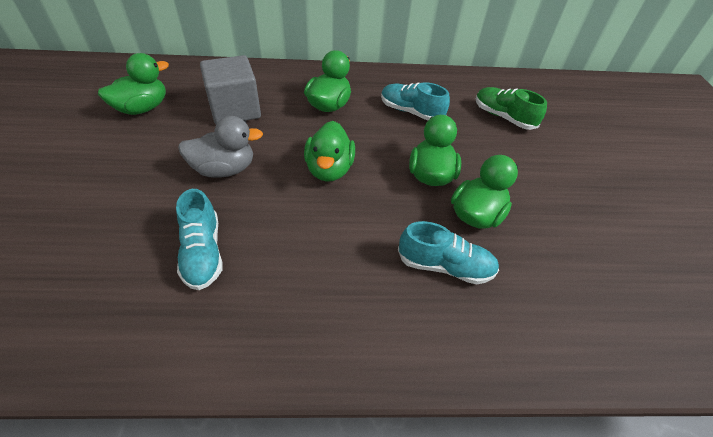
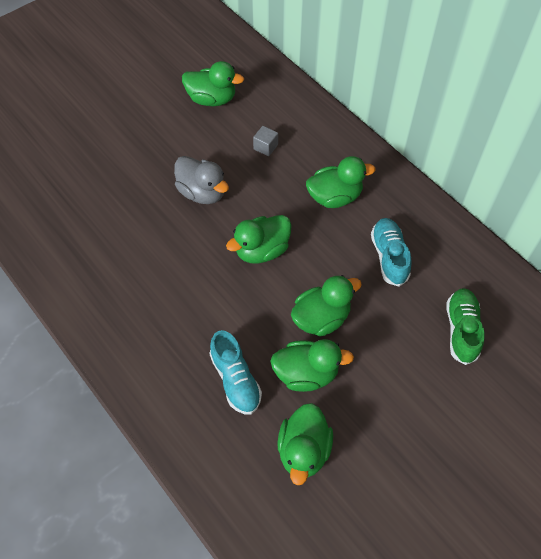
camera: 55 degrees right, 10 degrees up
(203, 252) = (129, 240): turquoise shoe -> none
(235, 109) = (265, 147): grey cube -> grey cube, size x0.44
(553, 262) = (303, 450): none -> green duck

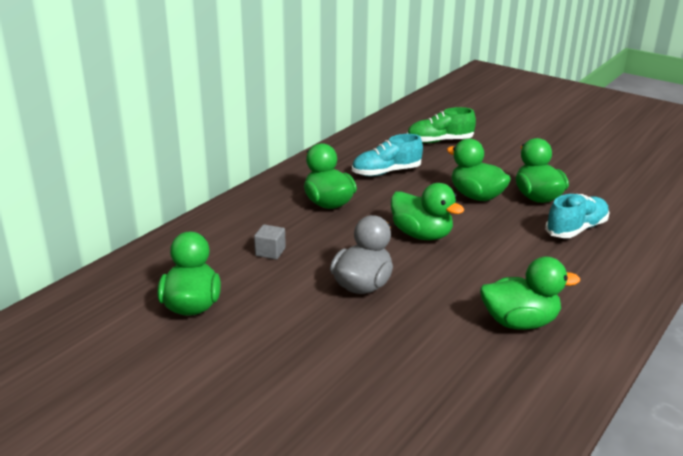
camera: 105 degrees left, 30 degrees down
(303, 450) = (605, 191): green duck -> green duck (519, 322)

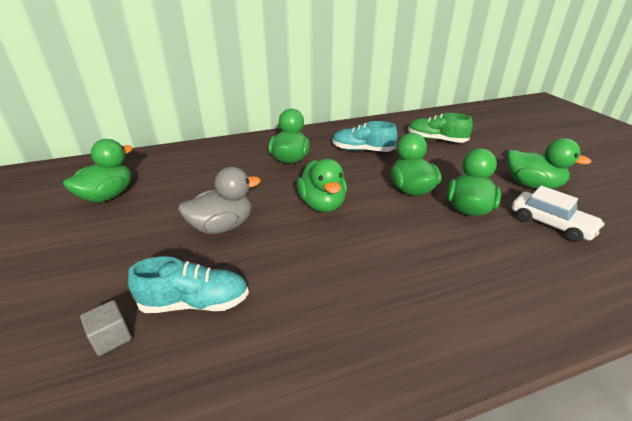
camera: 35 degrees right, 5 degrees up
(270, 252) = (204, 178): grey cube -> grey cube (111, 337)
(519, 322) = (293, 322): green duck -> green duck (532, 185)
(576, 229) = (473, 252): turquoise shoe -> turquoise shoe (195, 303)
(602, 190) = (550, 224): none -> white car

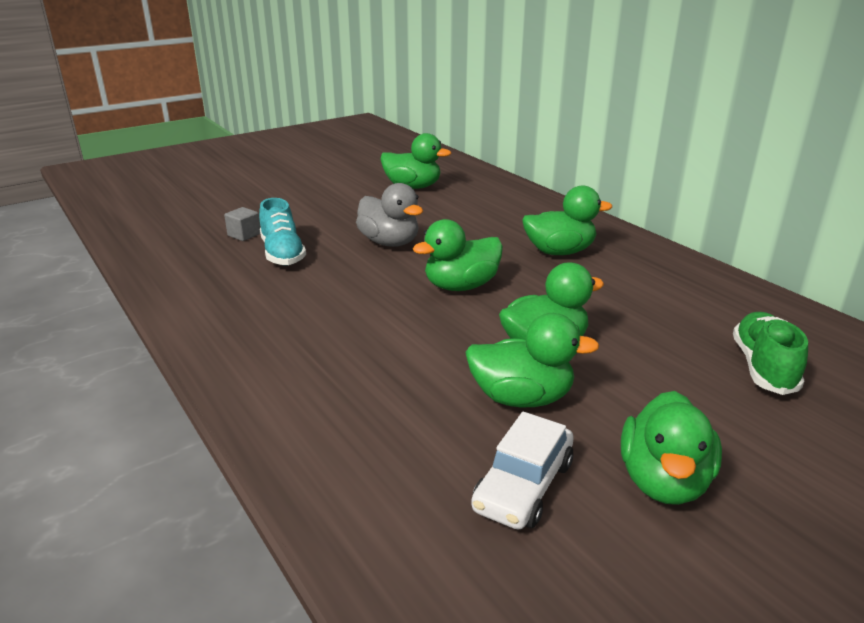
camera: 75 degrees right, 5 degrees down
(362, 150) = (638, 298): turquoise shoe -> none

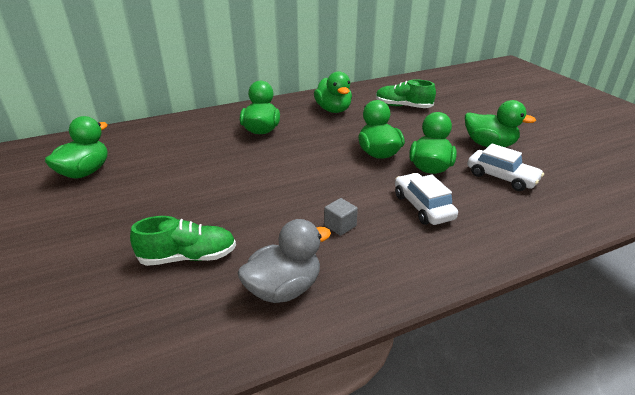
camera: 80 degrees left, 5 degrees up
(244, 235) = (118, 287): grey cube -> grey cube (340, 226)
(282, 253) = (188, 257): turquoise shoe -> green shoe
(389, 242) = (203, 194): grey duck -> grey duck (284, 288)
(397, 389) = (423, 207): none -> white car
(461, 286) = (295, 170): green duck -> green duck (333, 110)

